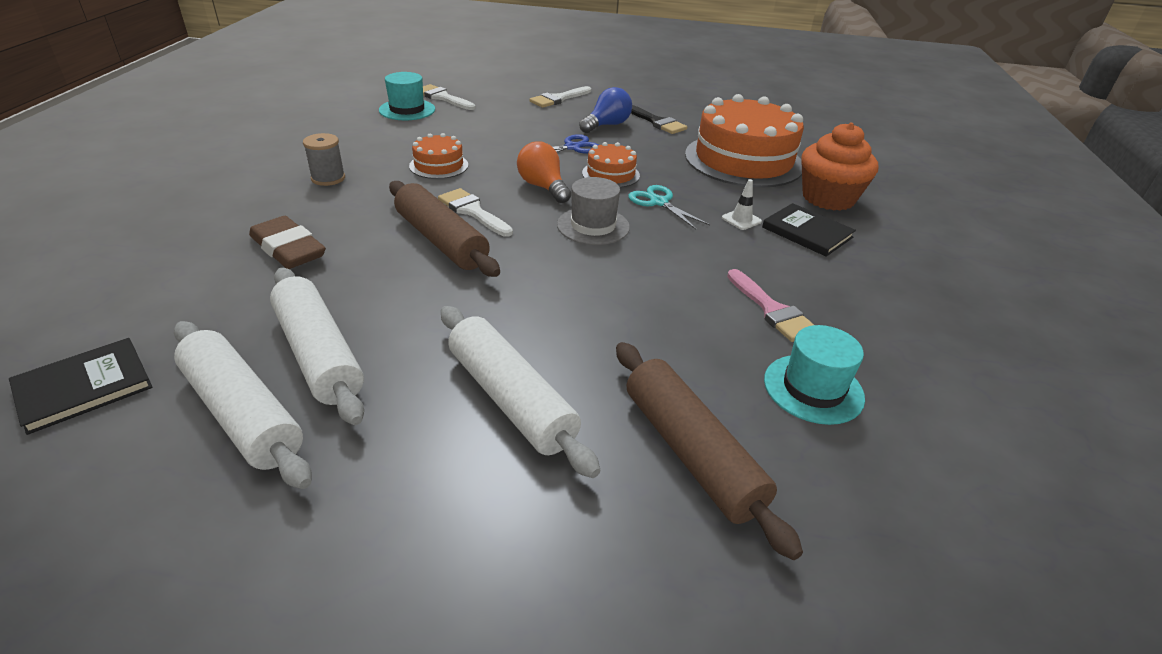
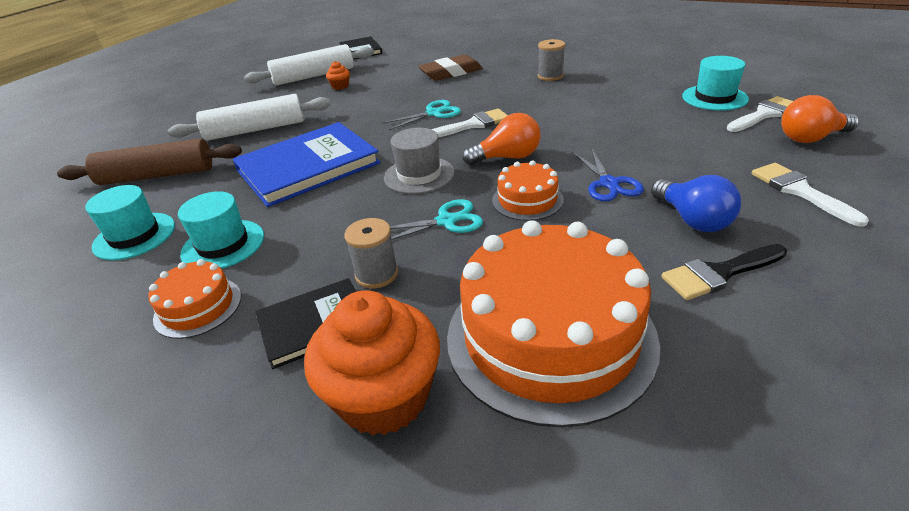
camera: 115 degrees right, 0 degrees up
(318, 354) = (340, 86): white rolling pin -> orange cupcake
(439, 165) = (568, 112): orange cake -> orange cake (198, 307)
(441, 240) = (434, 113): brown rolling pin -> turquoise scissors
(483, 90) = (810, 138): none -> orange light bulb
(605, 303) = (308, 167): none -> blue book
(741, 220) = (376, 274): white traffic cone -> grey spool
(772, 310) = (223, 245): pink brush -> turquoise hat

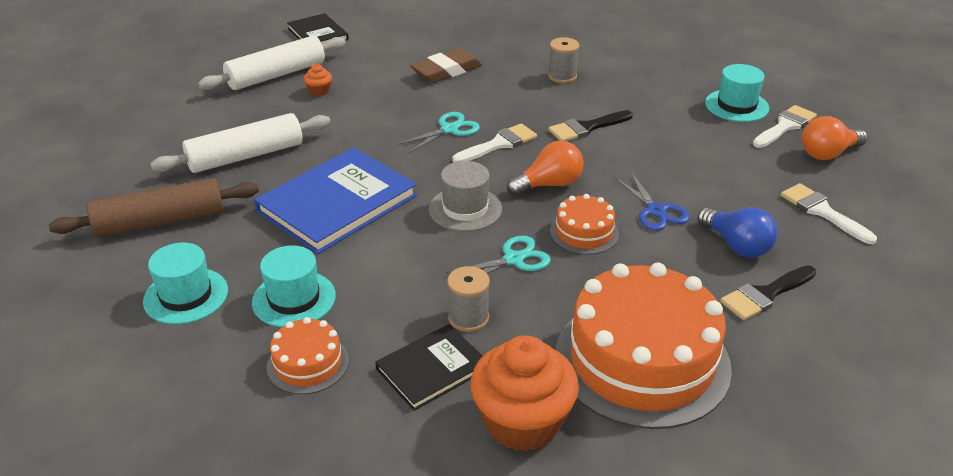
camera: 15 degrees left, 0 degrees up
(559, 113) = (586, 128): none -> black brush

